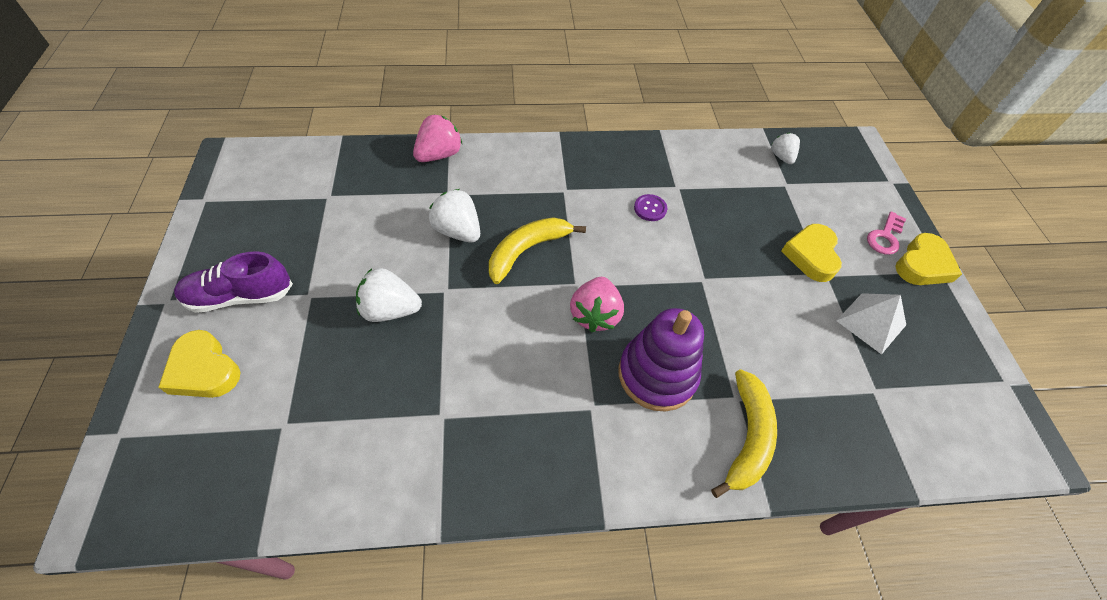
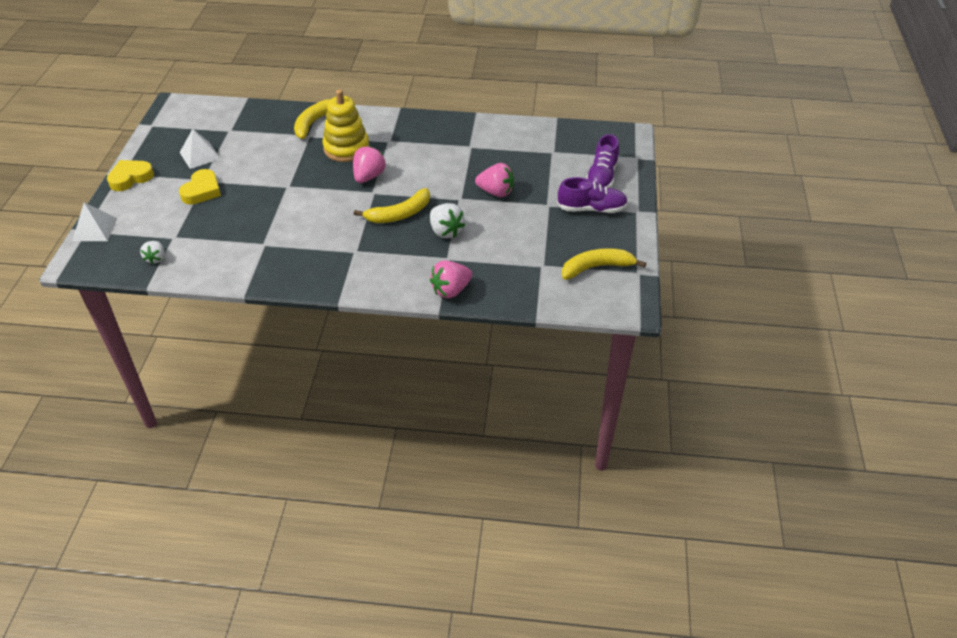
camera: 165 degrees left, 10 degrees down
(204, 370) = (602, 177): yellow heart -> purple shoe
(257, 201) = (597, 267): none -> yellow banana
(390, 310) = (496, 192): white strawberry -> pink strawberry
(650, 208) = (296, 231): purple button -> none
(657, 374) = (346, 148): purple stacking toy -> yellow stacking toy
(882, 184) = (95, 229): none -> white pyramid
(885, 237) = (137, 195): pink key -> none

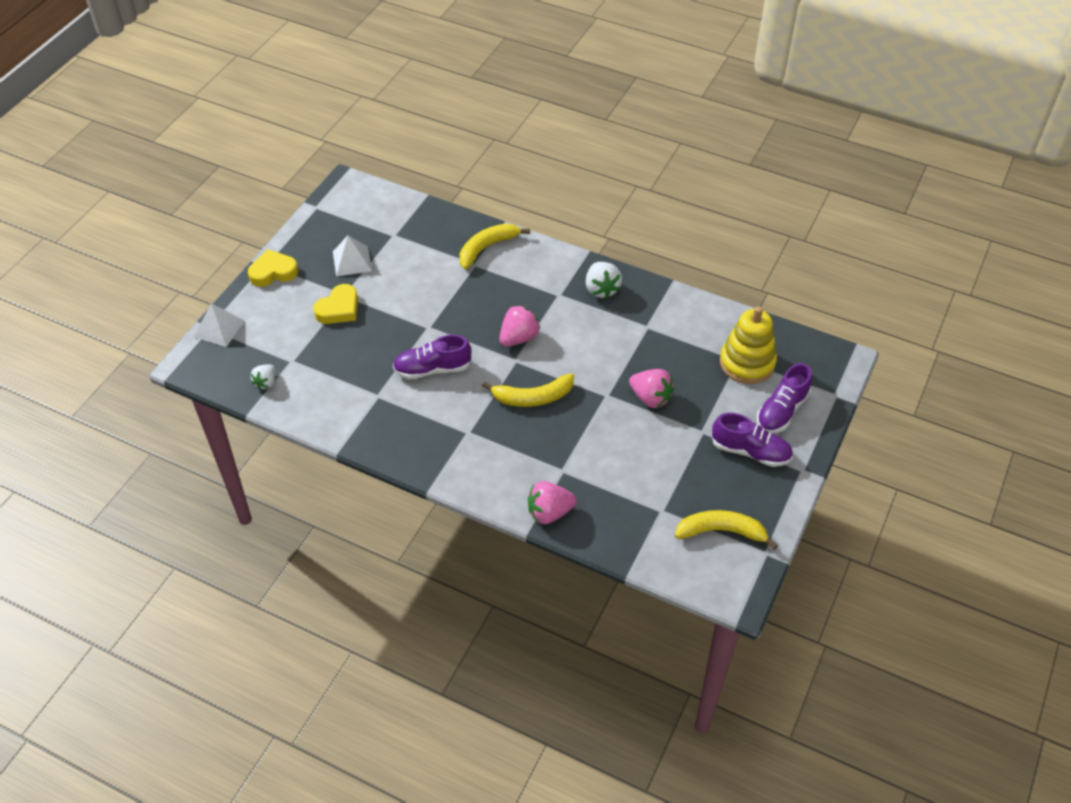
camera: 20 degrees right, 5 degrees up
(304, 214) = (432, 369): none -> purple shoe
(346, 148) = (509, 293): yellow stacking toy -> yellow stacking toy (747, 363)
(445, 231) = (574, 434): white strawberry -> white strawberry (601, 289)

